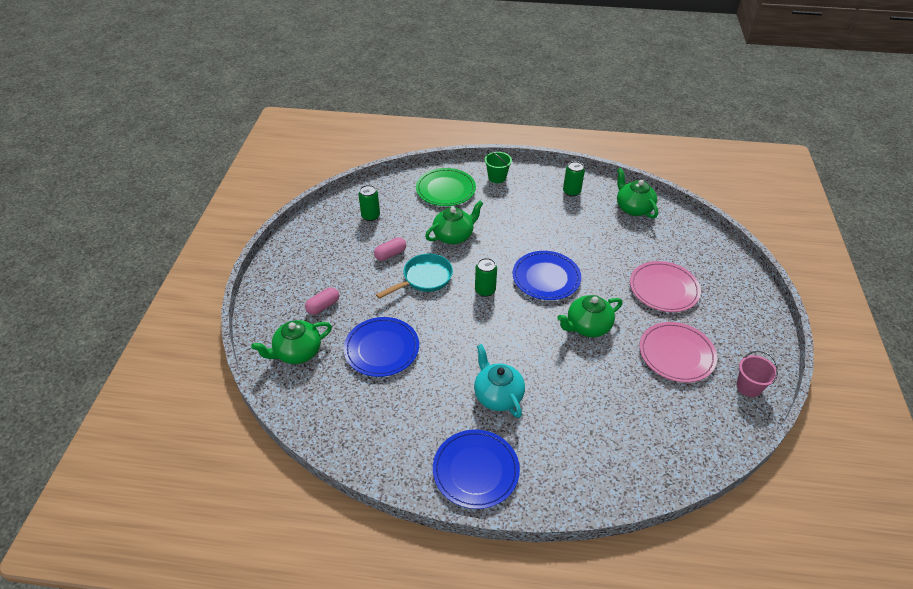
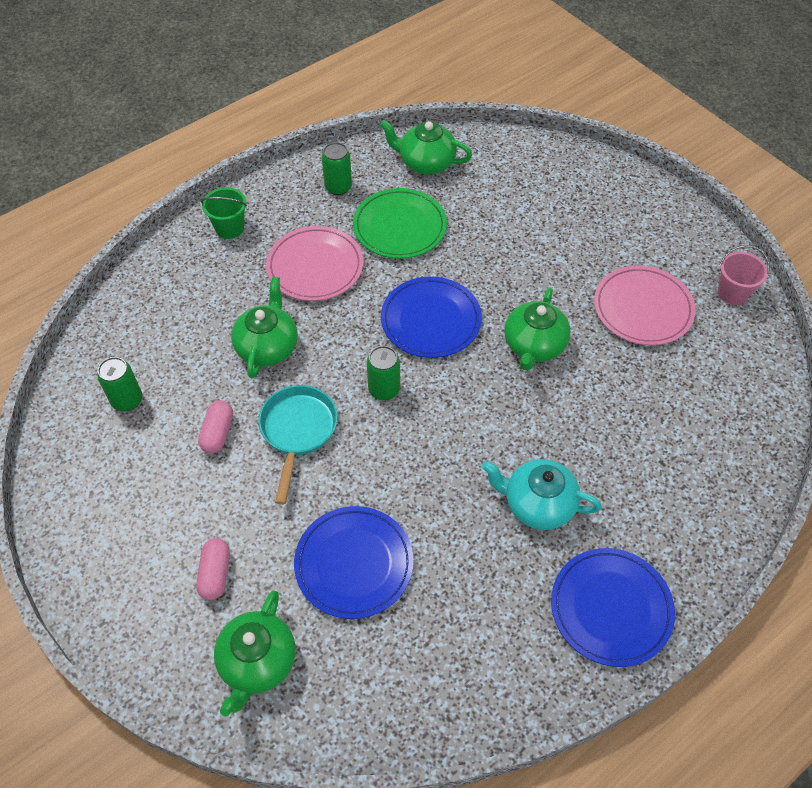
camera: 45 degrees left, 10 degrees up
(445, 189) = (184, 290): green plate -> green plate (400, 227)
(663, 289) = (556, 241): pink plate -> pink plate (315, 267)

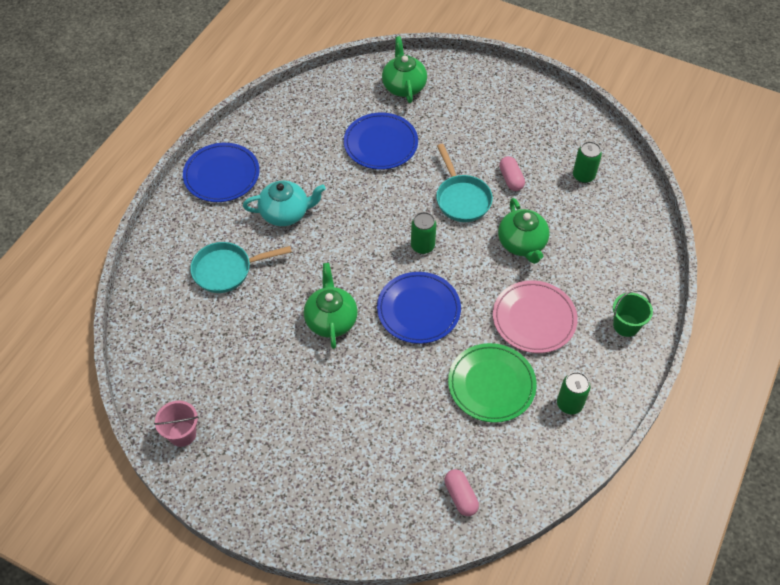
camera: 155 degrees right, 0 degrees up
(215, 574) = (454, 112): pink capsule -> pink capsule (460, 496)
(426, 163) = (510, 467): green teapot -> none
(641, 453) = (227, 270): none -> turquoise pan
(643, 308) = (256, 387): pink plate -> none

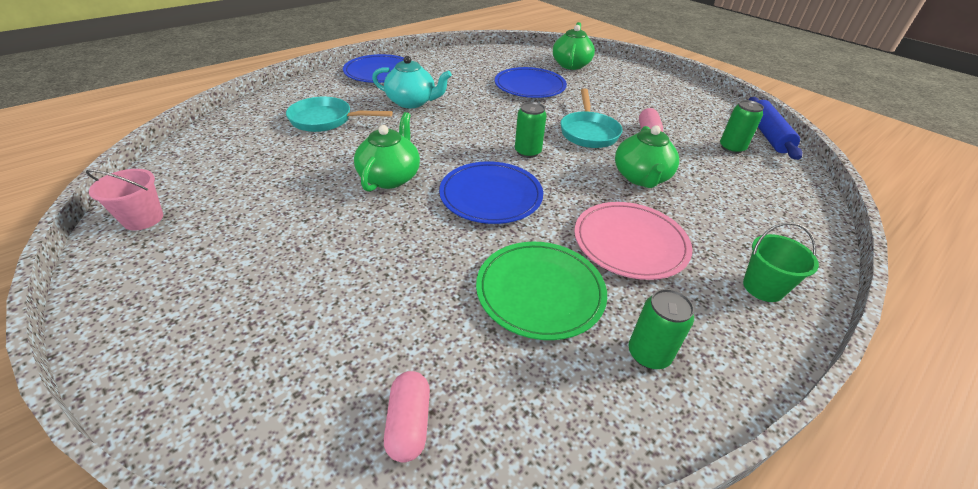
camera: 20 degrees right, 15 degrees down
(609, 144) = (767, 135): none -> blue rolling pin

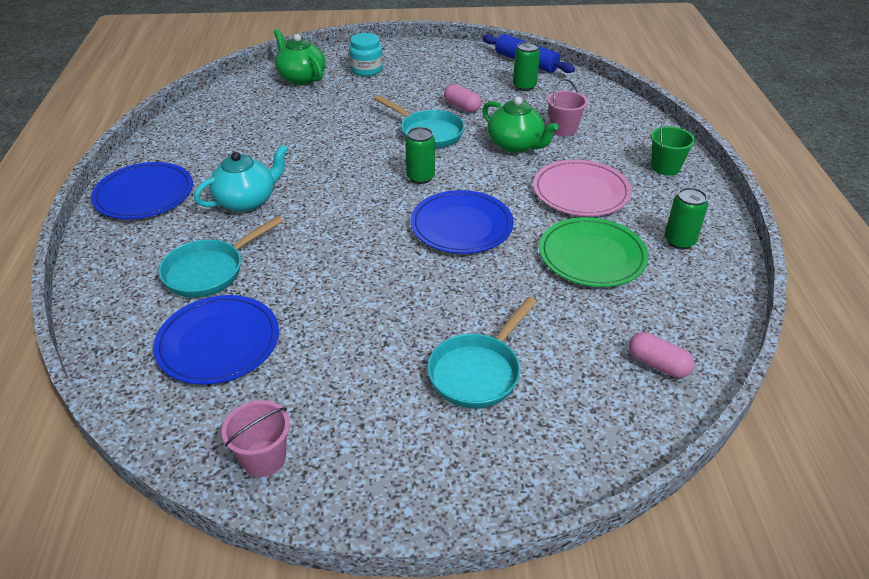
camera: 50 degrees left, 0 degrees up
(303, 285) = (478, 372): none -> turquoise pan
(390, 177) = (372, 268): green teapot -> none
(530, 86) = (311, 120): blue plate -> blue plate (218, 343)
(622, 80) = (366, 70): none -> turquoise jar
(708, 193) = (563, 129): none -> pink bucket

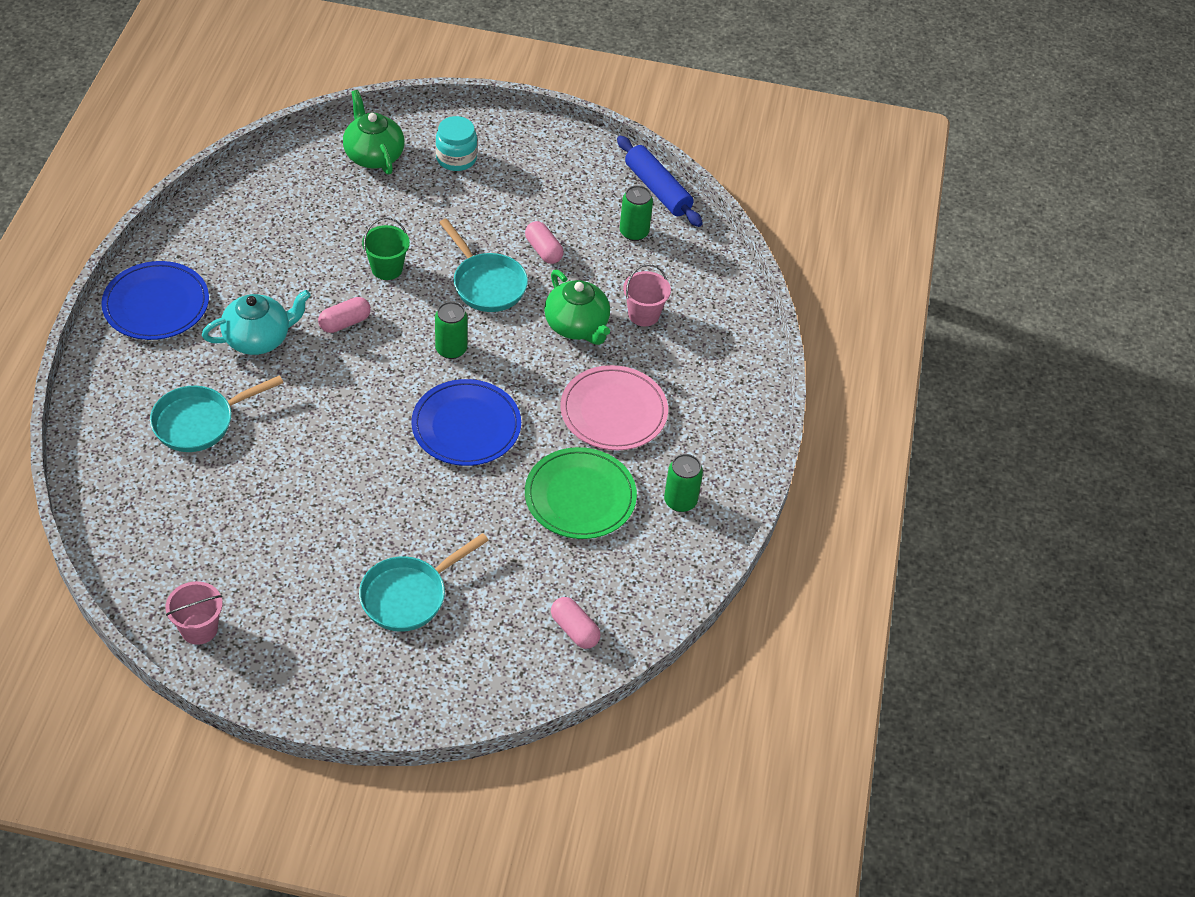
camera: 10 degrees right, 10 degrees up
(218, 343) = (189, 506): blue plate -> none
(320, 177) = (345, 323): none -> pink capsule
(665, 167) = (727, 400): green bucket -> green bucket (387, 268)

